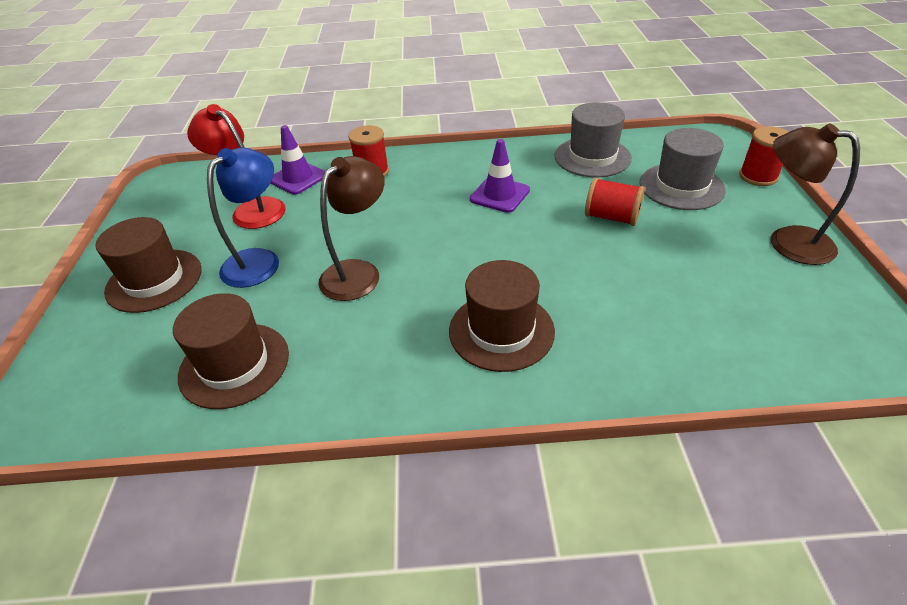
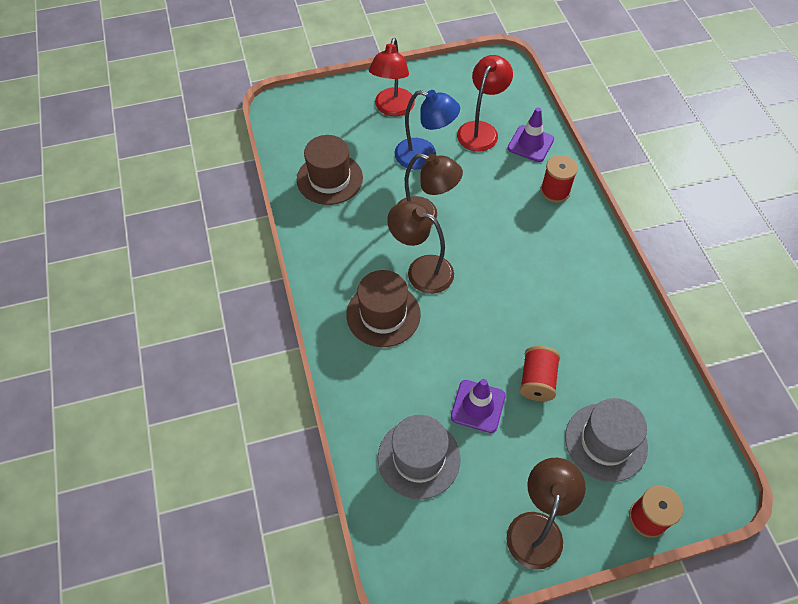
camera: 75 degrees right, 15 degrees up
(154, 280) = (392, 109): brown hat -> red lamp
(441, 286) = (421, 270): none -> brown lamp
(499, 195) = (547, 291): purple traffic cone -> purple traffic cone (478, 406)
(592, 157) = (636, 361): grey hat -> grey hat (419, 458)

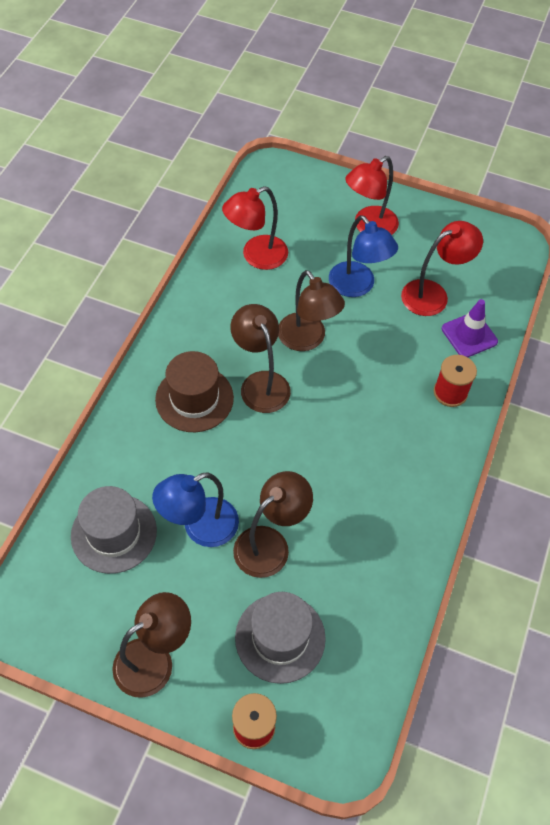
camera: 35 degrees right, 0 degrees up
(329, 179) = (256, 256): brown hat -> red lamp
(478, 406) = (200, 527): purple traffic cone -> blue lamp
(537, 381) = (270, 544): red spool -> brown lamp

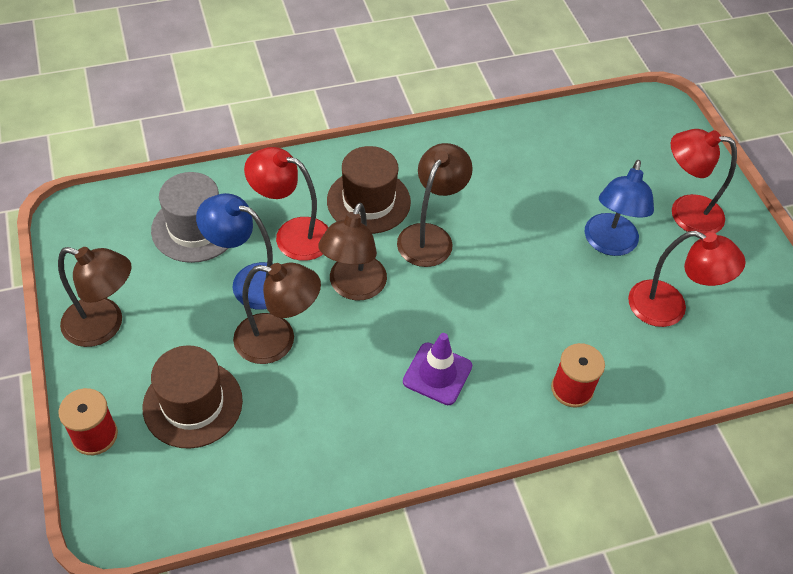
camera: 50 degrees right, 5 degrees down
(256, 256) = (556, 153): red lamp -> red lamp (292, 235)
(280, 638) = (193, 404): grey hat -> brown hat
(307, 340) = (509, 242): brown lamp -> brown lamp (353, 287)
(469, 335) = (655, 366): purple traffic cone -> purple traffic cone (437, 374)

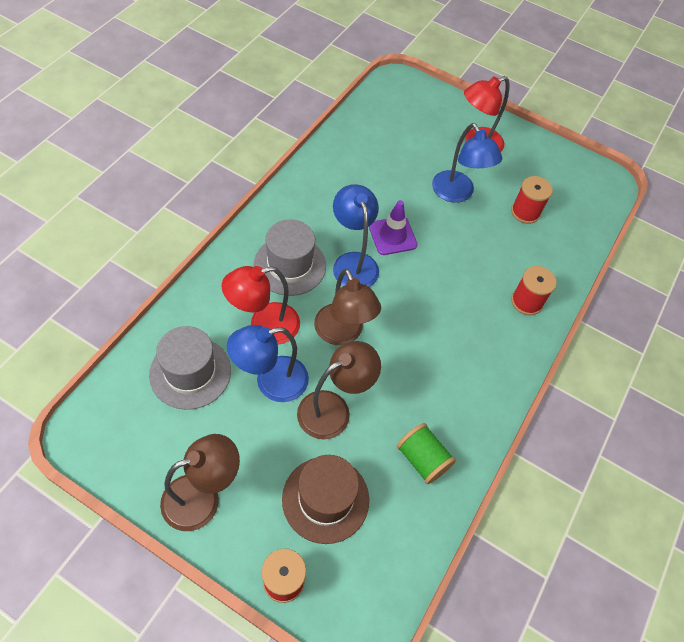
camera: 45 degrees left, 5 degrees up
(309, 441) = (422, 459): none -> green spool
(368, 201) = (290, 265): brown hat -> grey hat
(430, 236) = (353, 262): brown lamp -> blue lamp
(437, 374) = (449, 351): purple traffic cone -> purple traffic cone (392, 236)
(669, 308) = (525, 212): red lamp -> red spool

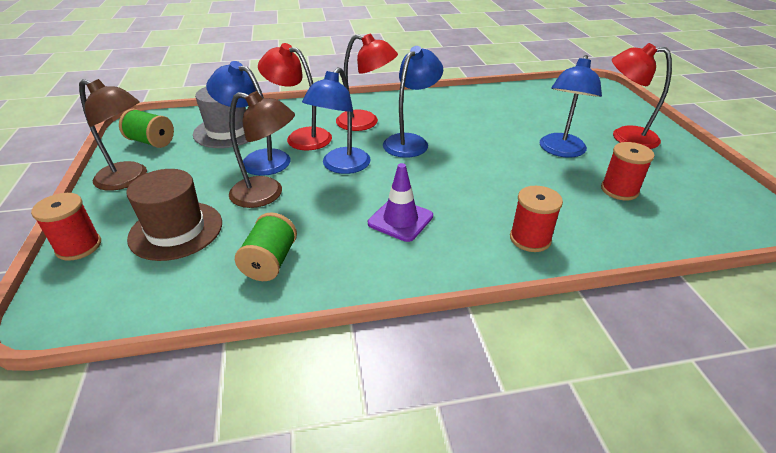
camera: 55 degrees right, 20 degrees down
(141, 445) = (151, 142): none -> green spool
(290, 265) = (366, 122): grey hat -> red lamp
(342, 333) = (341, 166): brown lamp -> blue lamp
(392, 236) = (464, 145): purple traffic cone -> purple traffic cone (400, 220)

